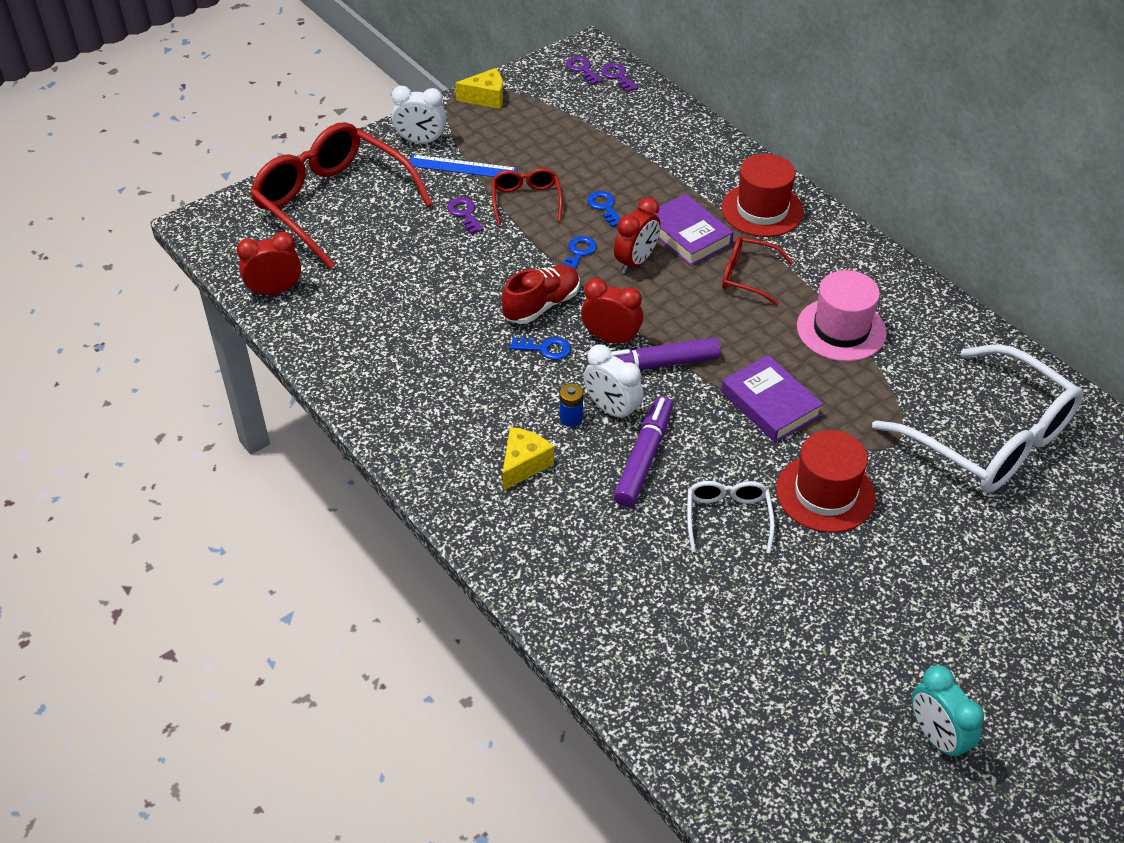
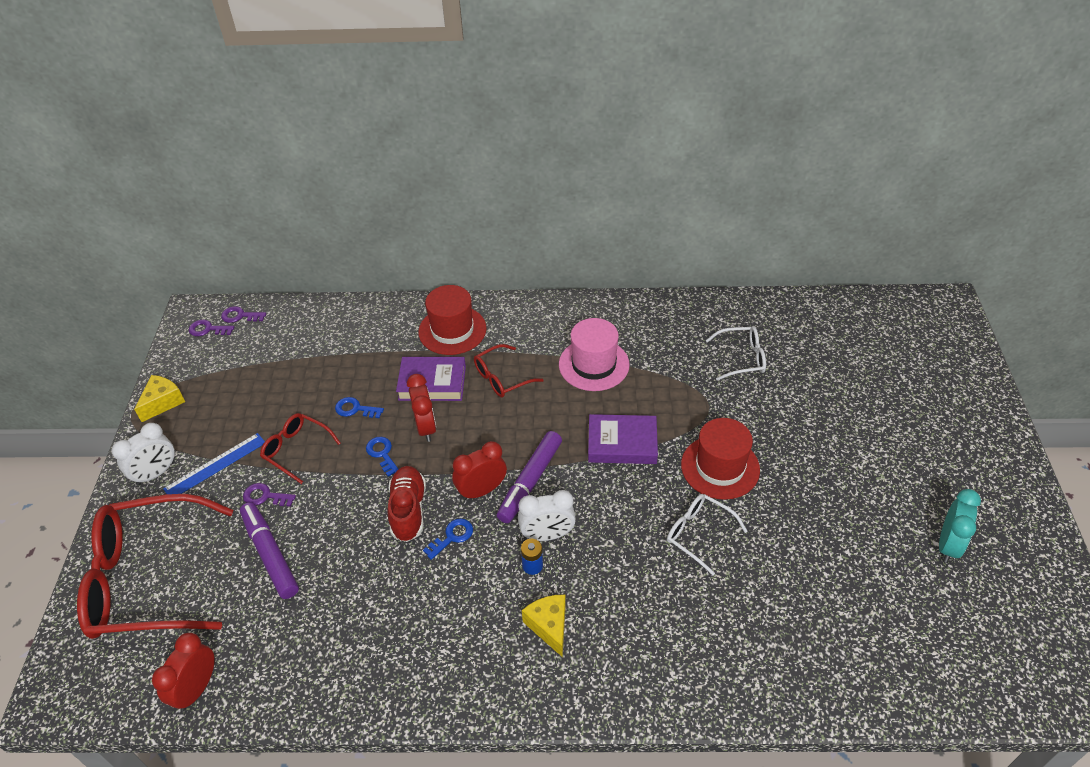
camera: 50 degrees left, 0 degrees up
(644, 457) = (607, 546): purple marker -> purple marker (270, 554)
(936, 737) = (948, 545): turquoise clock -> turquoise clock turned 75 degrees counterclockwise
(989, 437) = (741, 358): white glasses -> white glasses, size x0.47

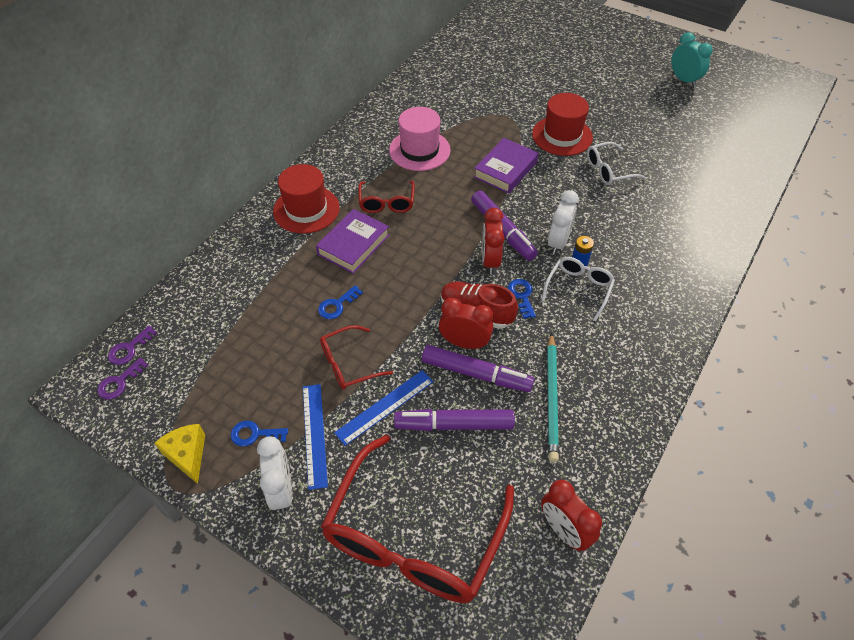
camera: 60 degrees left, 5 degrees up
(265, 496) = (385, 406): purple key -> blue ruler
(335, 544) = (476, 374): none -> purple marker
(338, 617) = (552, 398): none -> turquoise pencil
(382, 454) = (403, 306): blue key -> blue key (255, 434)
(425, 427) = (398, 268): red clock -> red clock (464, 343)
(549, 626) = (636, 275): yellow cheese -> none
(741, 358) = (478, 83): white glasses -> white glasses (578, 289)

